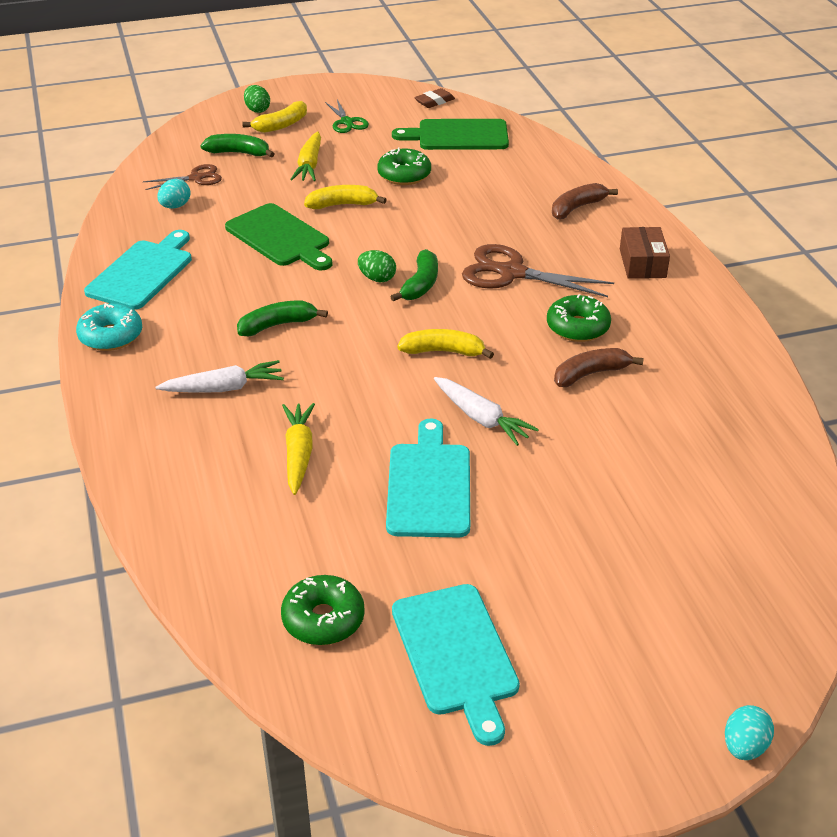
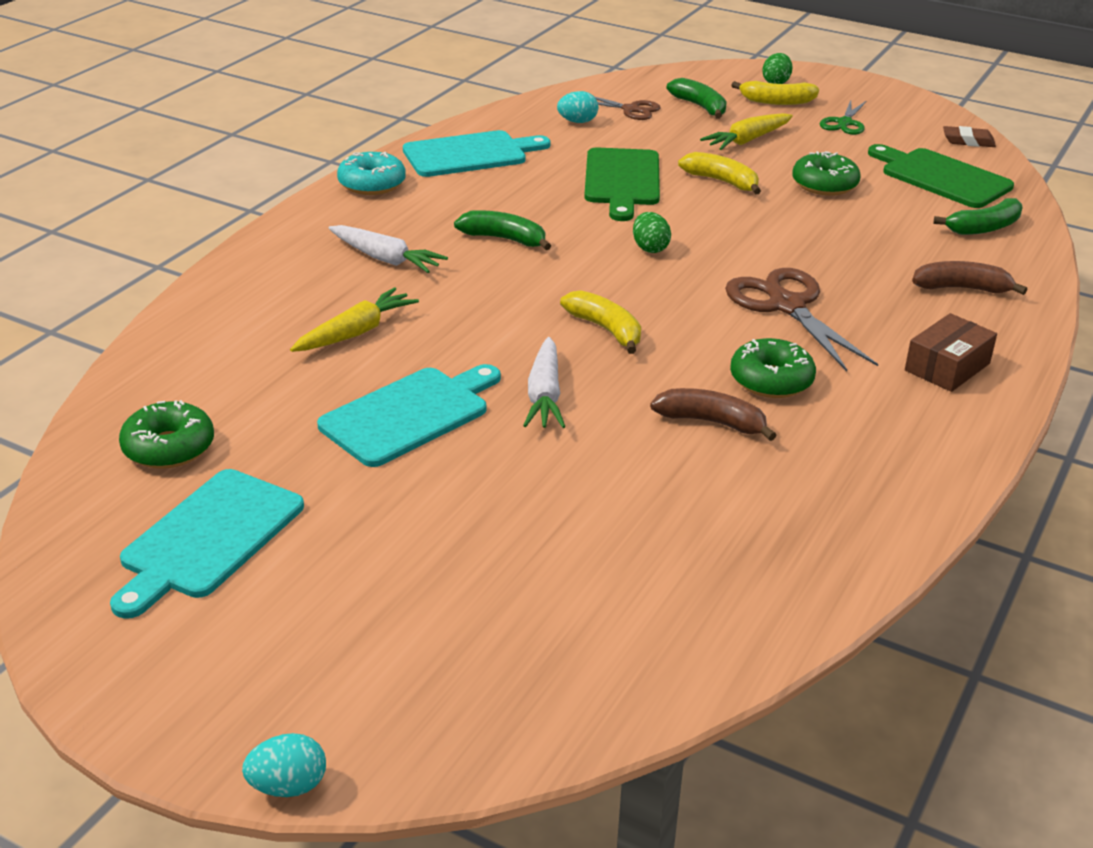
camera: 45 degrees right, 5 degrees down
(420, 284) = (681, 271): green banana -> green banana (984, 228)

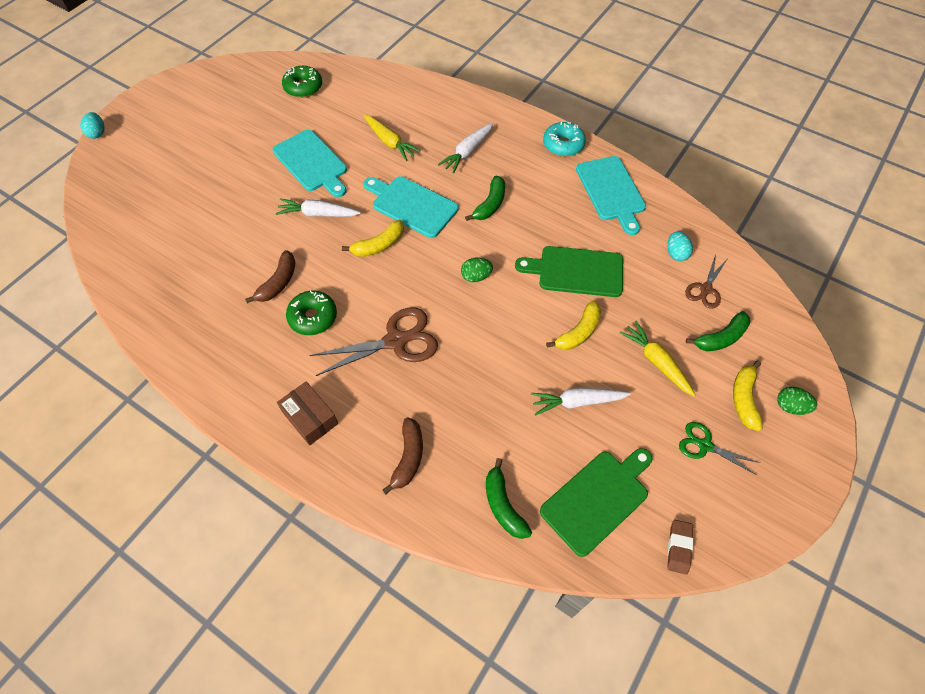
camera: 95 degrees right, 25 degrees up
(208, 538) = (238, 104): turquoise cutting board -> turquoise cutting board (412, 205)
(824, 185) = (577, 402): green donut -> white carrot

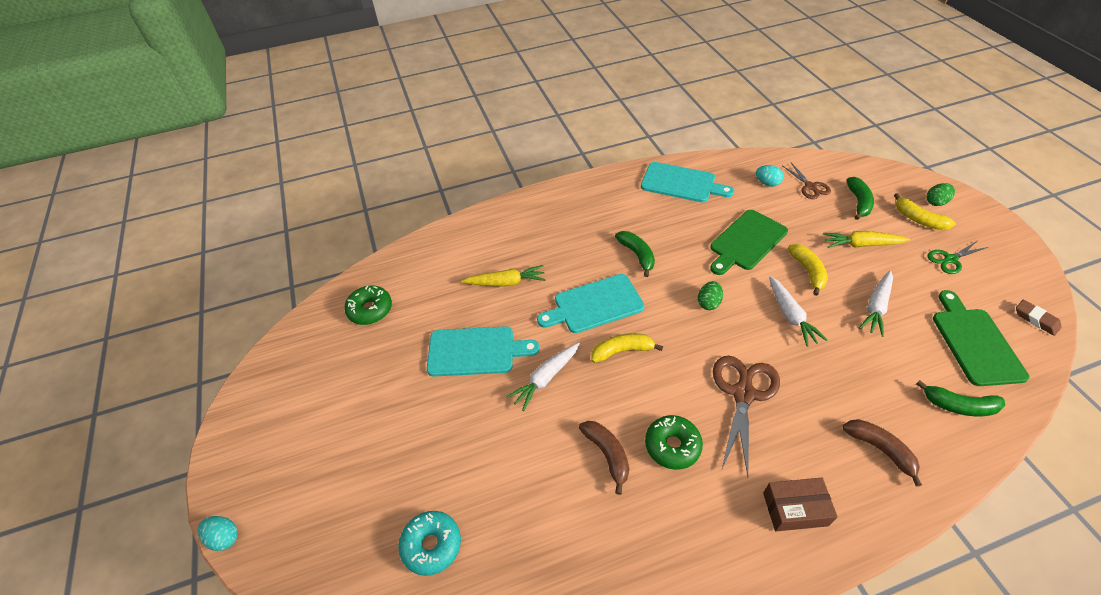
camera: 50 degrees left, 10 degrees down
(379, 245) = (622, 351): yellow banana -> yellow banana turned 105 degrees counterclockwise
(467, 152) = (566, 239): white carrot -> white carrot (790, 315)
(563, 145) = (611, 183): turquoise donut -> turquoise donut (431, 545)

